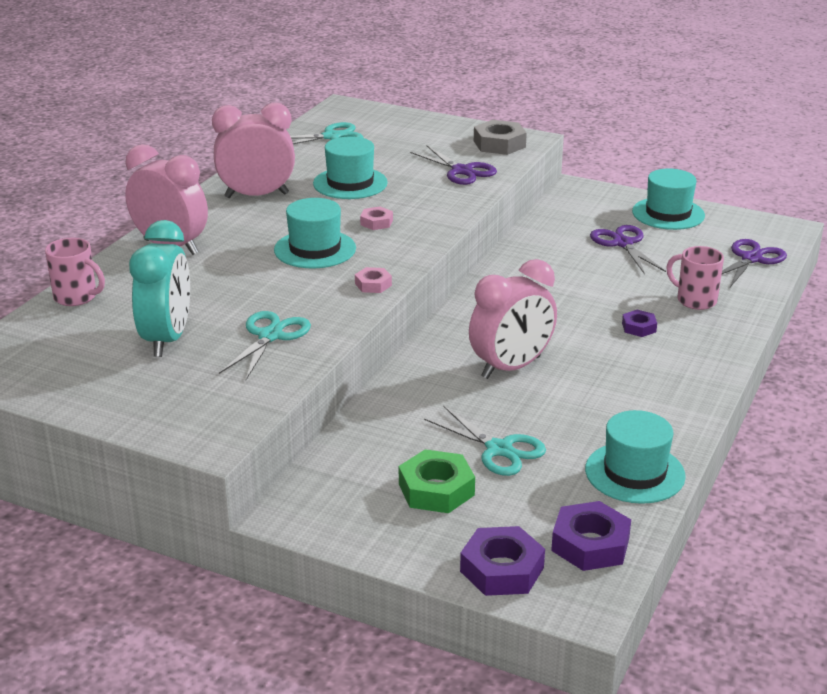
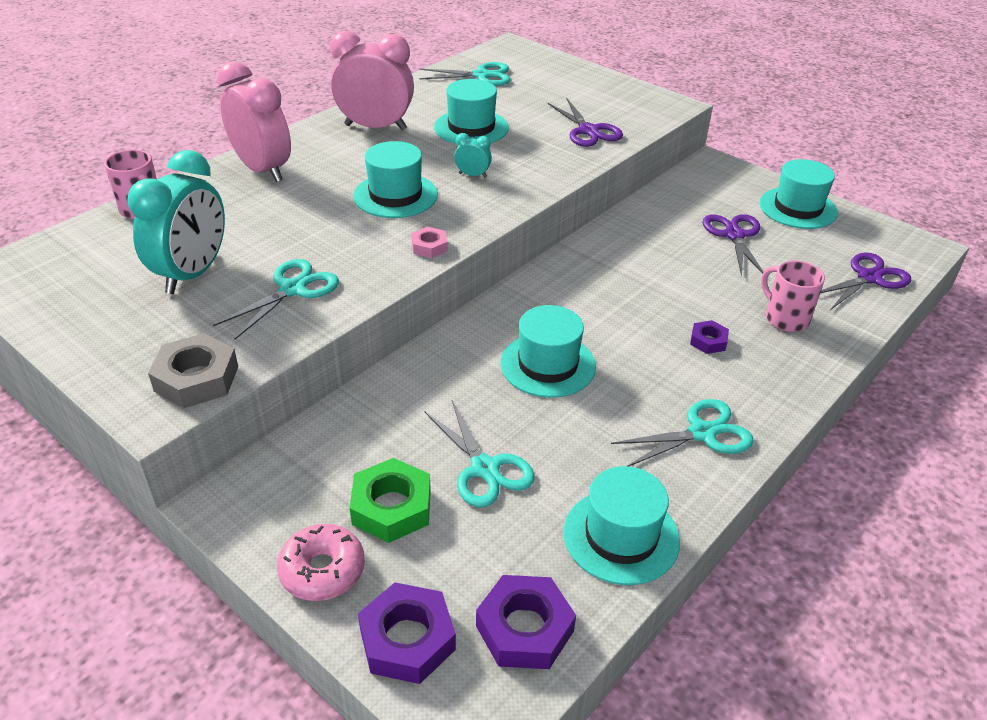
camera: 15 degrees right, 10 degrees up
(376, 222) = (472, 175): pink nut -> turquoise clock
(404, 541) = (322, 570): none -> pink donut
(499, 144) = (641, 106): grey nut -> grey nut (197, 379)
(511, 367) = (548, 365): pink clock -> turquoise hat
(665, 393) = (702, 433): none -> turquoise scissors

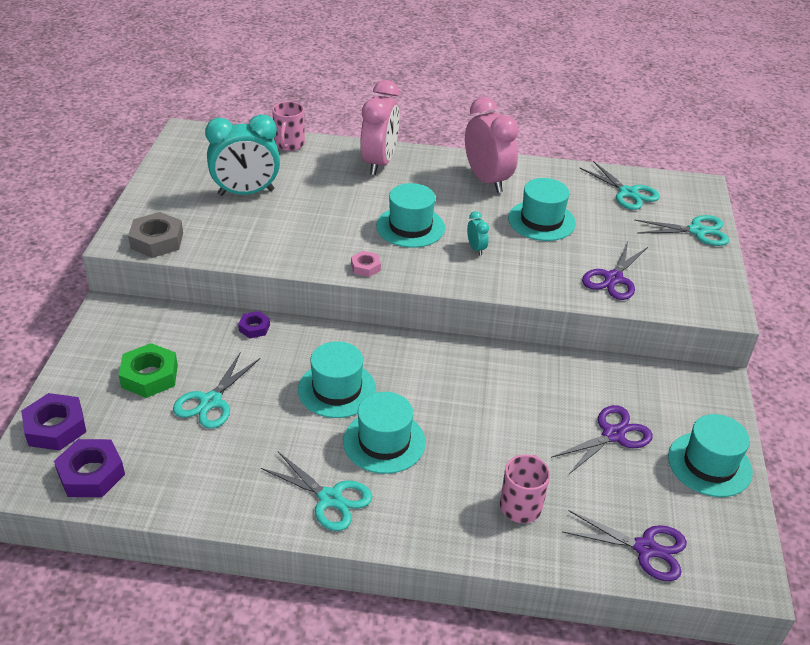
camera: 55 degrees right, 0 degrees up
(292, 289) = (266, 234): turquoise scissors -> turquoise scissors (697, 231)
(322, 570) = (84, 371): pink donut -> none
(621, 536) = (195, 490): turquoise hat -> turquoise hat (384, 442)
(708, 341) = (444, 466): purple nut -> purple nut (254, 328)

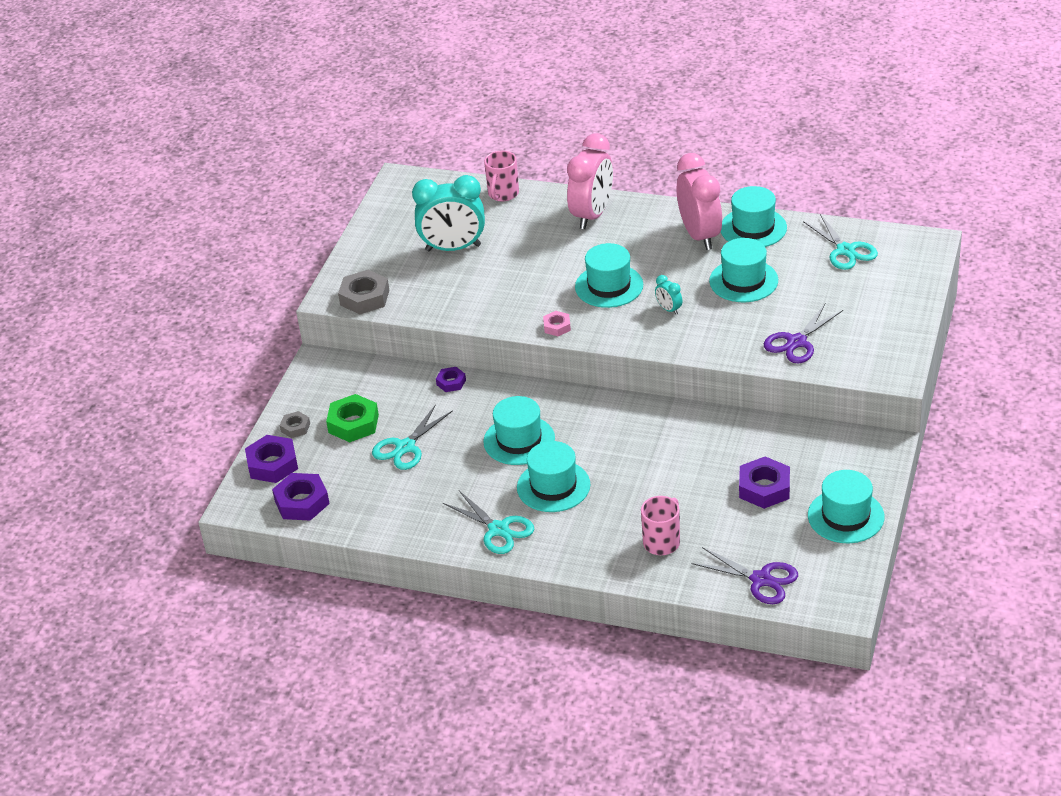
camera: 15 degrees right, 0 degrees up
(83, 382) = (295, 427): none -> grey nut
(476, 248) = (669, 309): turquoise clock -> turquoise clock turned 150 degrees clockwise
(535, 174) = (753, 228): none -> turquoise hat
(613, 435) = (764, 488): purple scissors -> purple nut
(697, 231) = (903, 294): turquoise scissors -> none

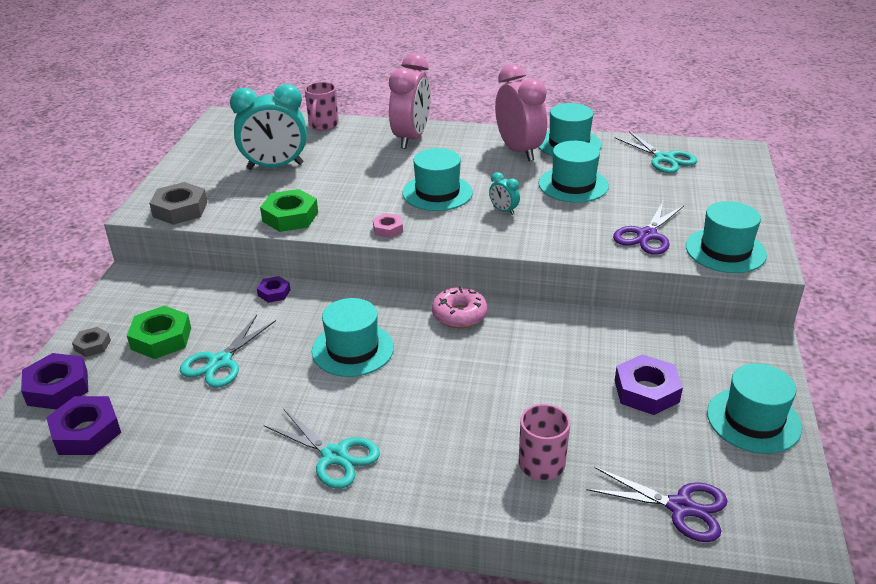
camera: 10 degrees left, 5 degrees down
(467, 309) = (290, 217): none -> green nut
(553, 486) = (398, 399): turquoise hat -> turquoise hat (725, 250)
(617, 411) = (459, 315): none -> pink donut

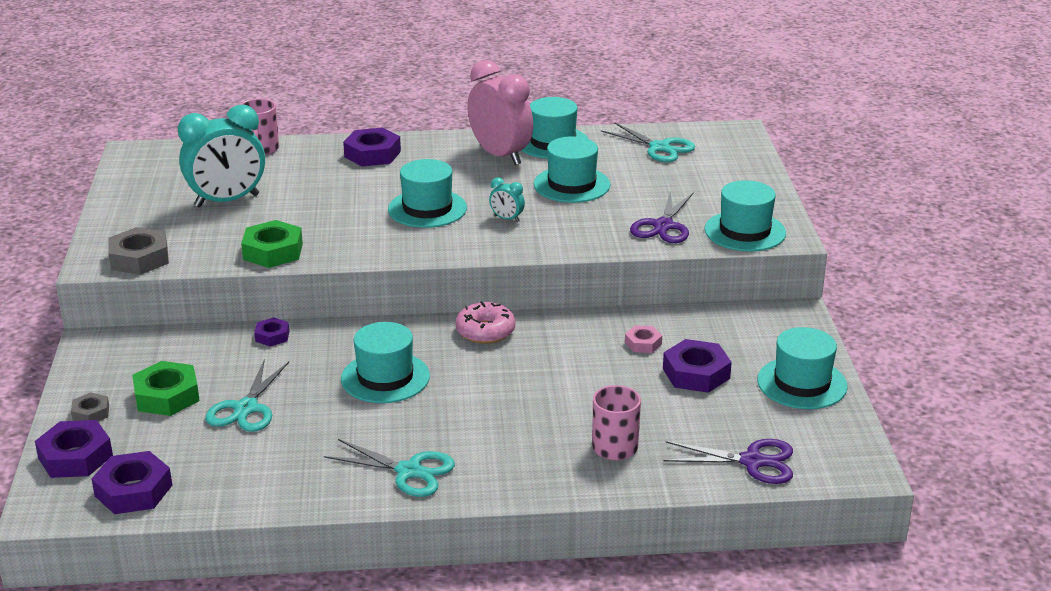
camera: 15 degrees left, 5 degrees down
(388, 229) = (389, 251): pink nut -> pink nut (643, 343)
(411, 138) = (372, 154): pink clock -> purple nut

